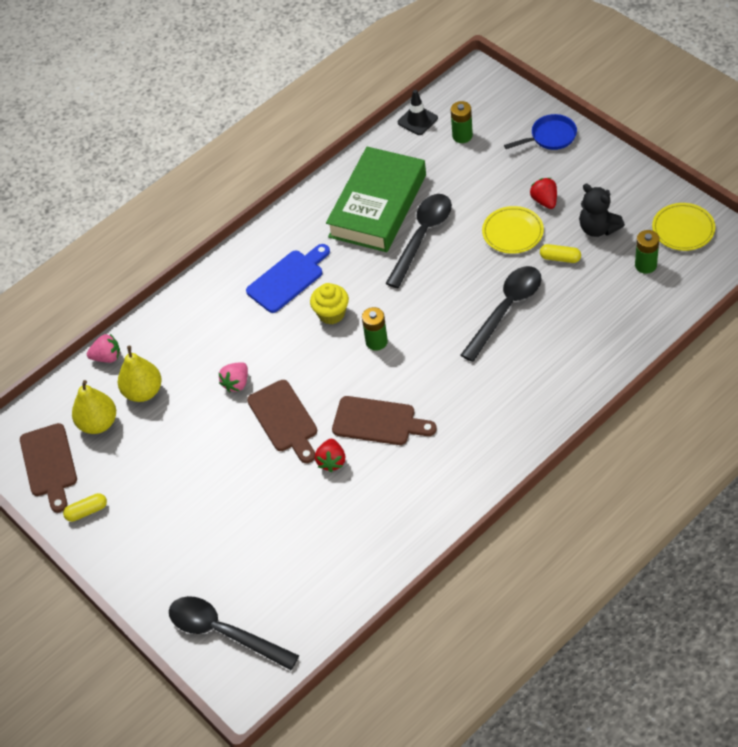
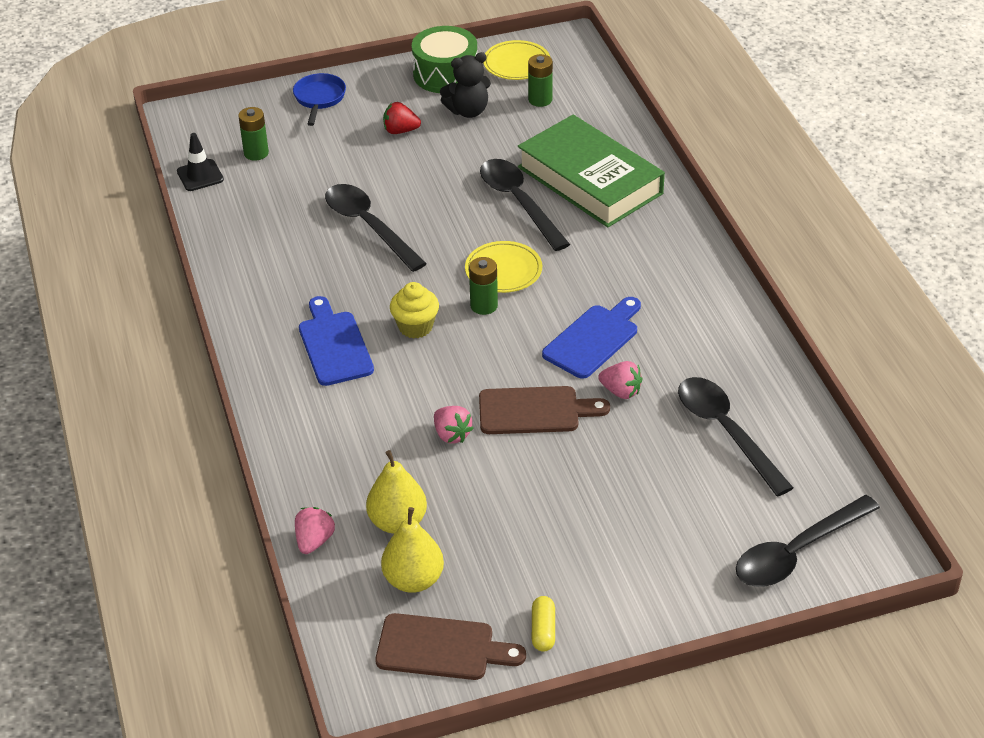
camera: 70 degrees left, 10 degrees down
(324, 543) = (726, 432): none -> black spoon
(331, 461) = (621, 391): red strawberry -> pink strawberry
(377, 206) = (293, 243): green book -> green book (590, 180)
(378, 422) = (593, 339): brown cutting board -> blue cutting board
(512, 232) = (421, 164): yellow plate -> yellow plate (503, 270)
(560, 258) = (484, 146): yellow capsule -> none
(636, 193) = (445, 74): none -> green drum

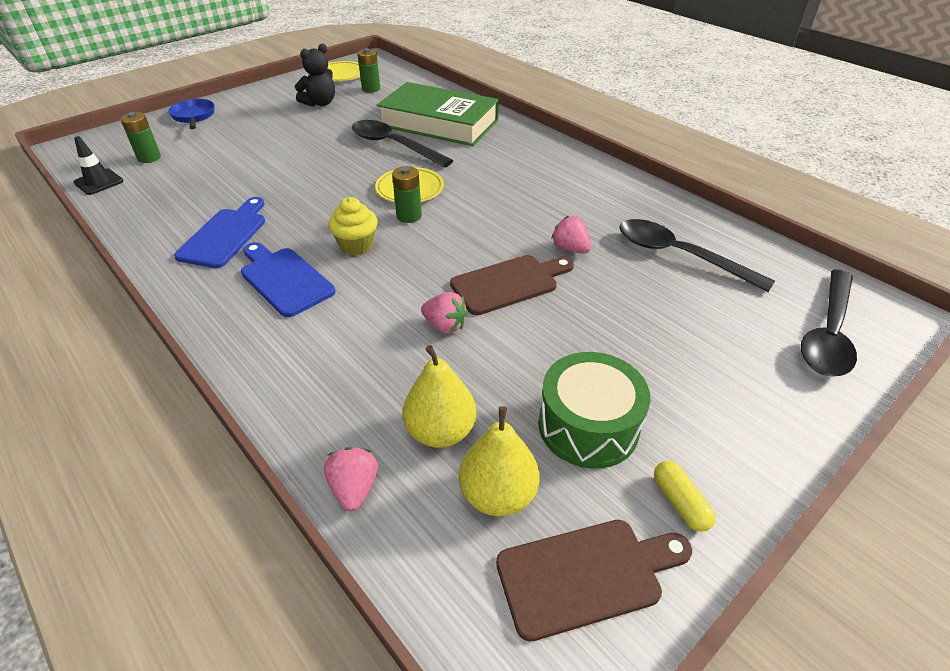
camera: 25 degrees left, 0 degrees up
(369, 226) = (275, 184): black spoon -> none
(400, 131) = (272, 123): red strawberry -> none
(445, 74) = (291, 87): green drum -> green drum (588, 426)
(593, 339) = (518, 217): blue cutting board -> blue cutting board (225, 235)
(621, 391) = (570, 249): pink strawberry -> pink strawberry turned 135 degrees counterclockwise

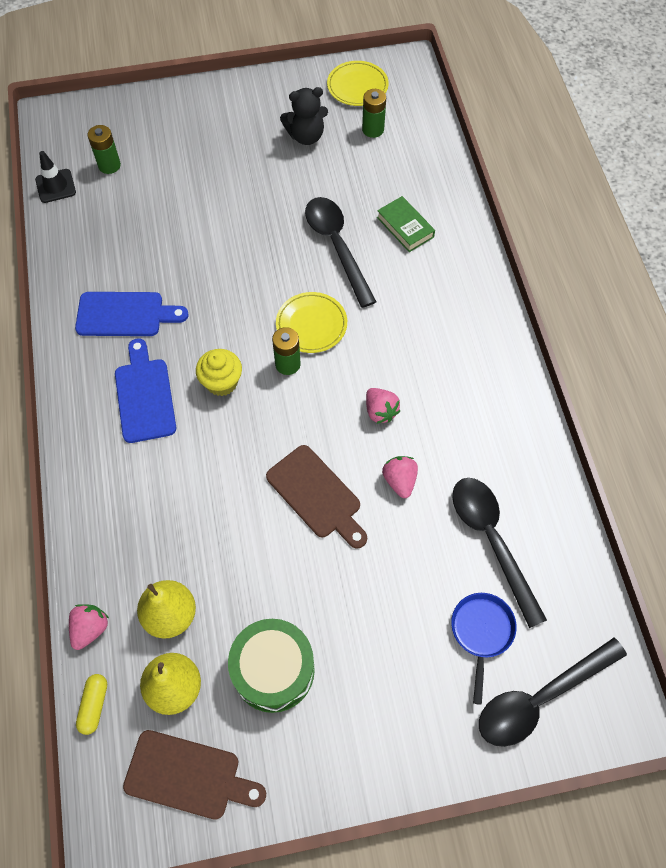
camera: 30 degrees right, 20 degrees up
(194, 116) = (175, 109): blue pan -> blue pan (481, 632)
(225, 235) = (125, 314): blue cutting board -> blue cutting board turned 45 degrees clockwise
(439, 123) = (405, 227): green book -> green book, size x0.44
(445, 325) = (236, 515): pink strawberry -> pink strawberry (380, 411)
(509, 283) = (317, 495): brown cutting board -> brown cutting board turned 45 degrees clockwise
(680, 502) = (286, 765): yellow capsule -> yellow capsule (94, 705)

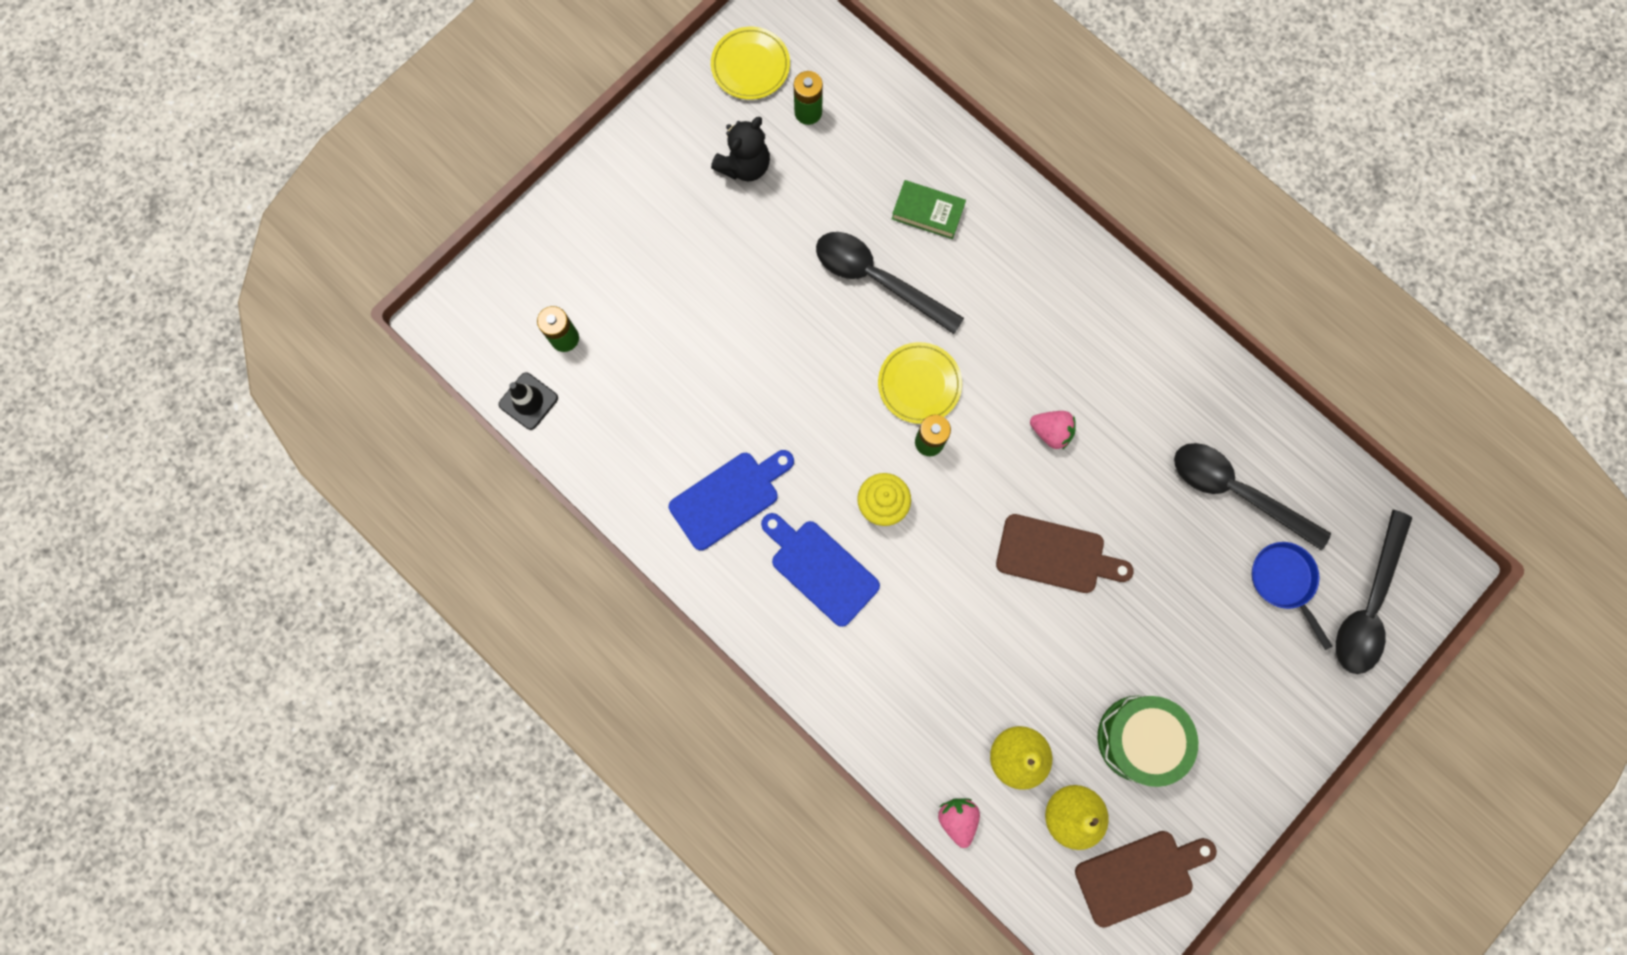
camera: 35 degrees left, 15 degrees up
(94, 705) = (1015, 878): yellow capsule -> none
(400, 481) = (1118, 489): pink strawberry -> none

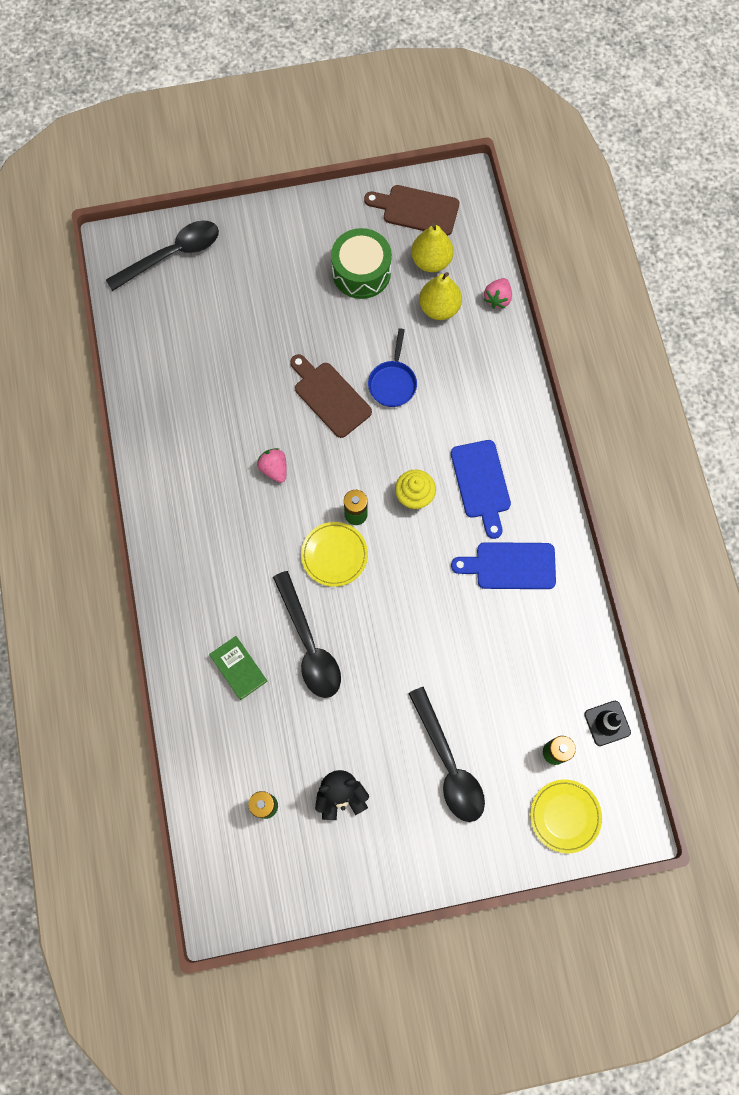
camera: 145 degrees left, 5 degrees down
(750, 66) = (280, 876): yellow plate -> yellow plate (565, 816)
(1236, 491) = (192, 361): black spoon -> black spoon (448, 764)
(1284, 581) = (208, 296): blue pan -> blue pan (393, 383)

